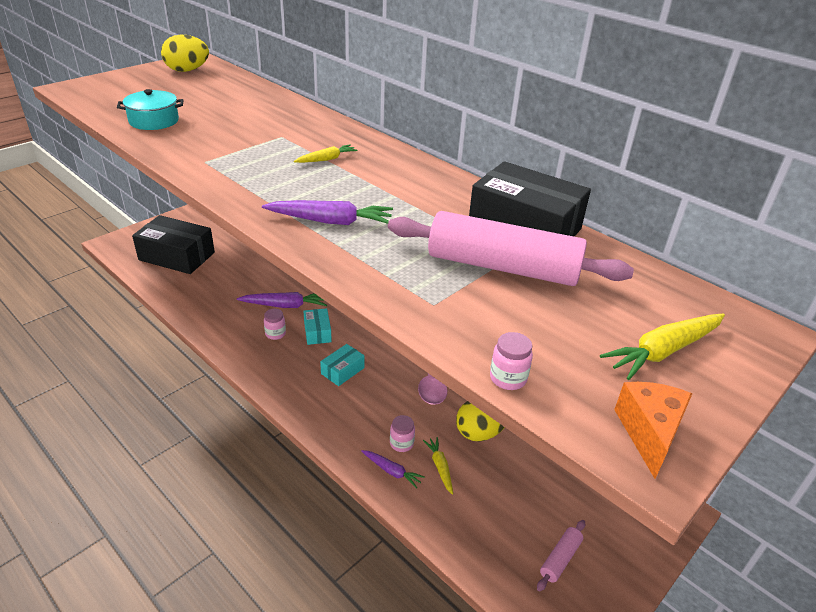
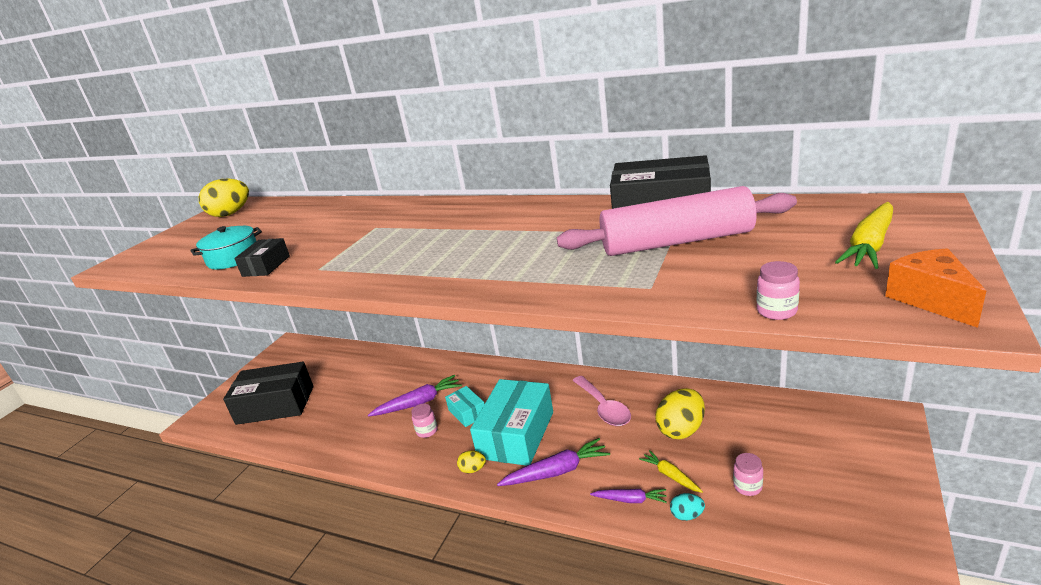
camera: 15 degrees left, 10 degrees down
(170, 140) = (266, 266): none -> black box
(288, 384) = (473, 469): none -> yellow egg
(326, 159) = (436, 228): yellow carrot -> none
(331, 221) = (490, 267): purple carrot -> purple carrot (557, 471)
(342, 371) = (516, 435): turquoise box -> turquoise box, size x2.03
(401, 443) = (620, 472): pink jar -> pink jar (747, 486)
(427, 507) = (687, 515): none -> turquoise egg
(560, 559) = (835, 502): pink rolling pin -> none

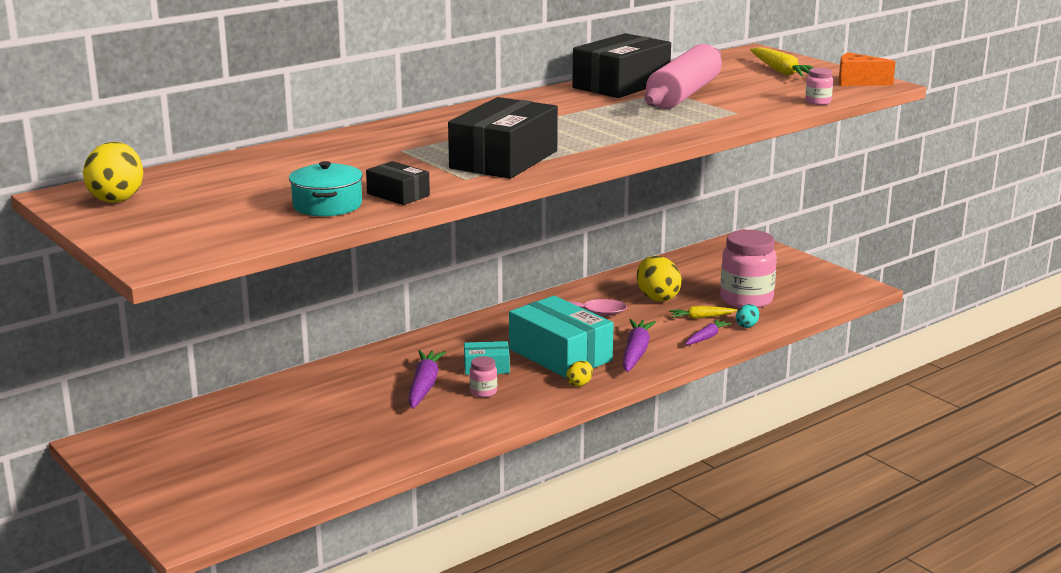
camera: 65 degrees left, 5 degrees down
(275, 405) = (261, 470): black box -> black box (504, 160)
(747, 486) = (746, 300): pink jar -> pink jar, size x2.23

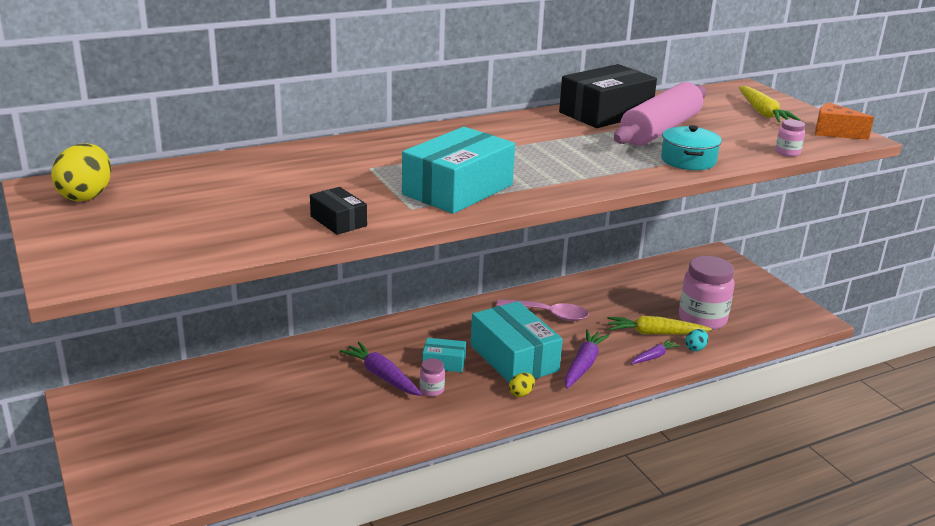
camera: 10 degrees right, 5 degrees up
(327, 205) = (266, 226): turquoise pot -> turquoise pot (688, 160)
(424, 386) = (382, 376): purple carrot -> purple carrot turned 60 degrees counterclockwise
(504, 160) = (458, 190): black box -> turquoise box
(657, 297) = (621, 306): yellow egg -> none
(701, 317) = (655, 333): yellow carrot -> yellow carrot, size x1.65

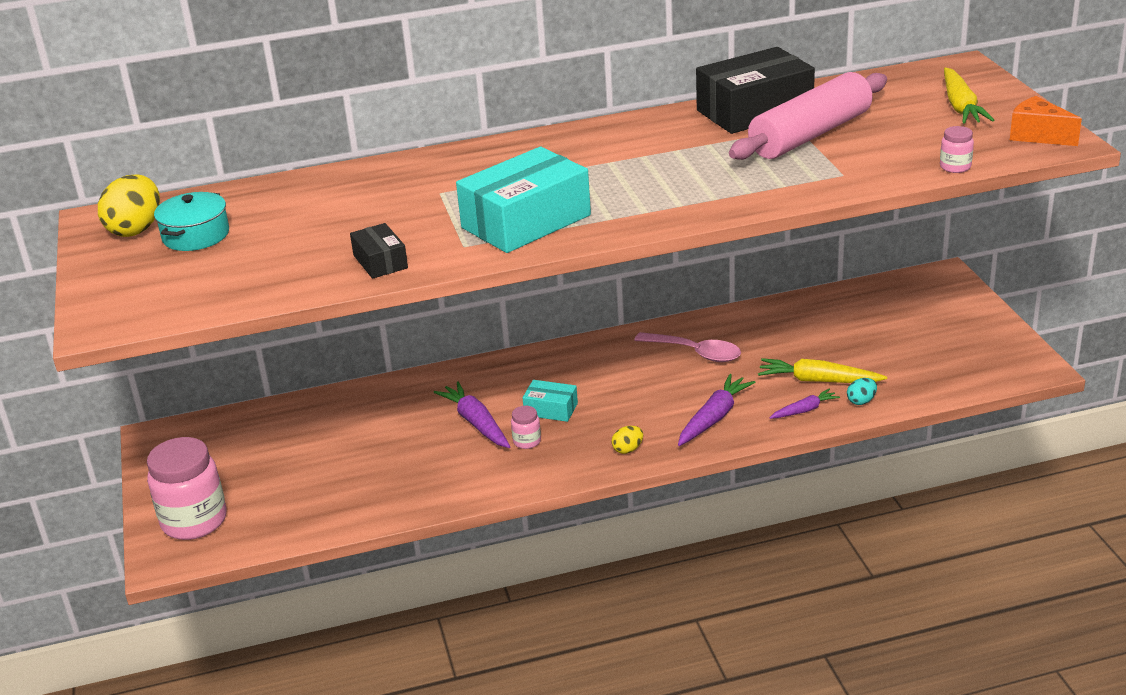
camera: 15 degrees right, 5 degrees up
(514, 358) = (634, 406): turquoise box -> none
(688, 160) = (820, 180): turquoise pot -> turquoise pot (196, 235)
(702, 319) = (886, 364): pink jar -> pink jar (194, 521)

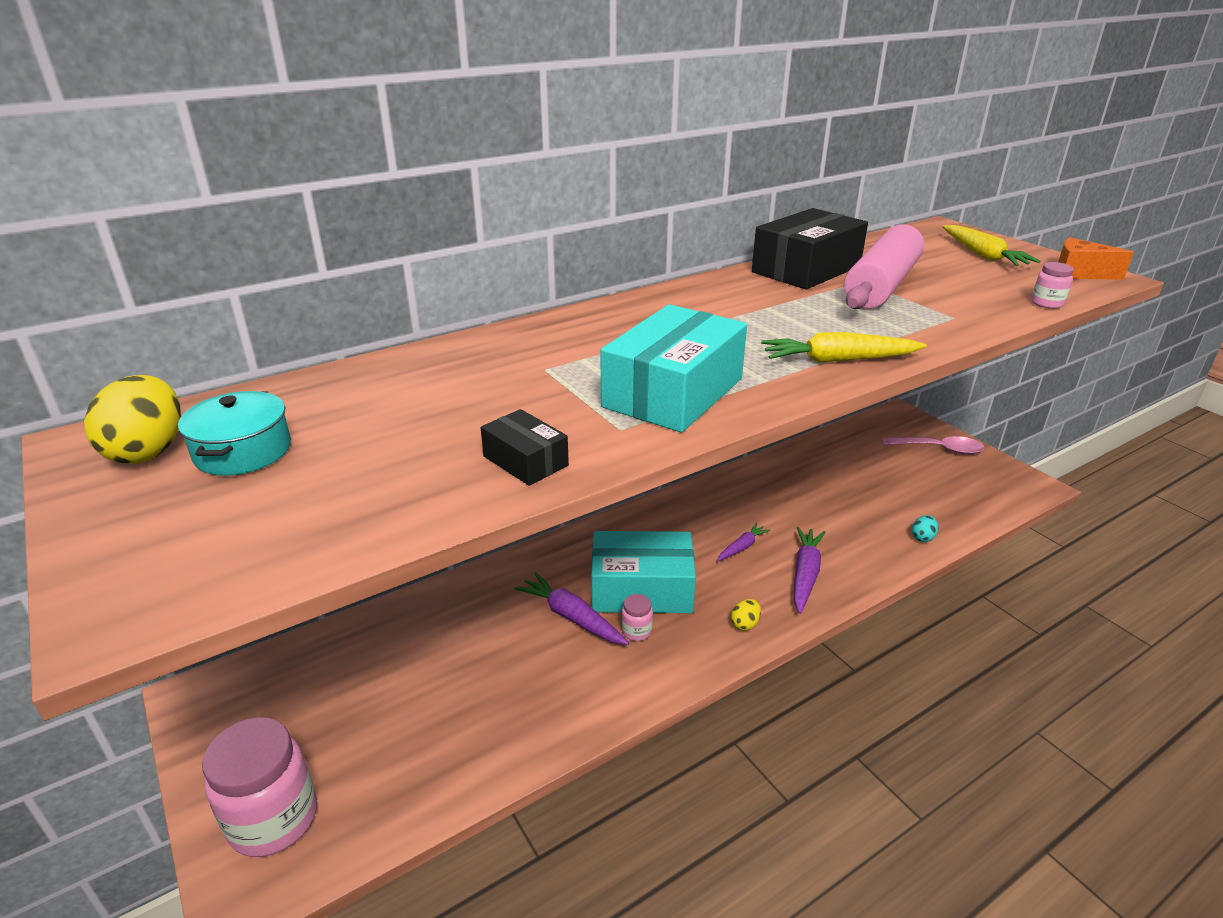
camera: 20 degrees left, 0 degrees up
(551, 409) = (642, 589): turquoise box -> turquoise box, size x2.03
(695, 353) = (744, 509): pink spoon -> pink spoon (939, 449)
(804, 410) = (881, 554): purple carrot -> purple carrot (742, 547)
(818, 380) = (871, 522): yellow carrot -> yellow carrot (838, 360)

